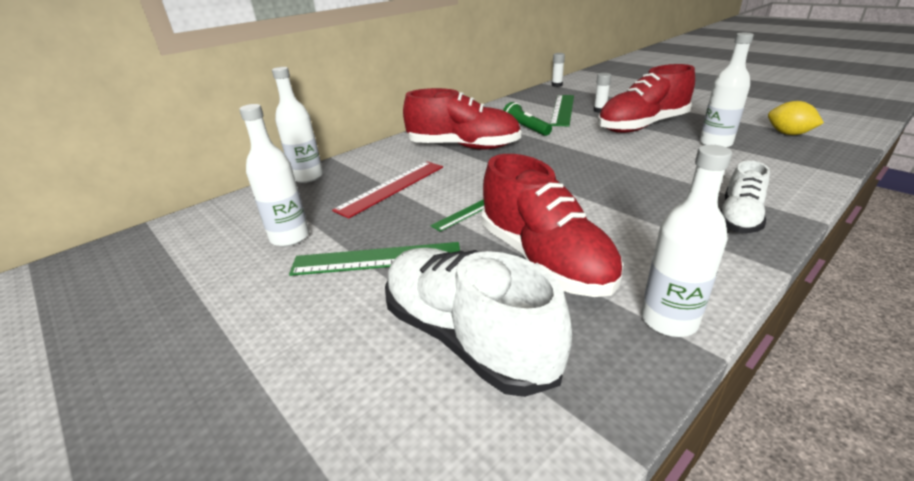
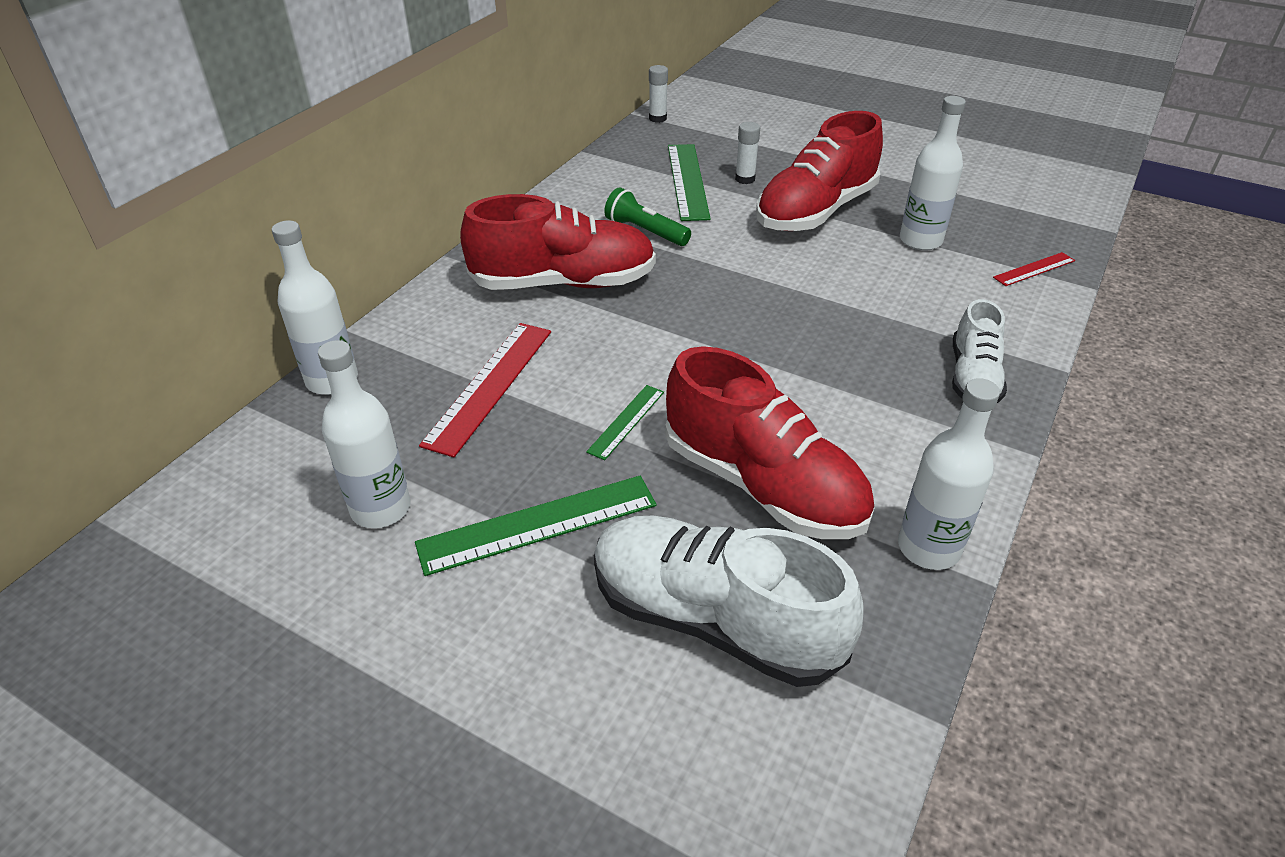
camera: 20 degrees left, 10 degrees up
(788, 134) = (1006, 212): yellow lemon -> none
(806, 163) = (1034, 269): none -> red ruler

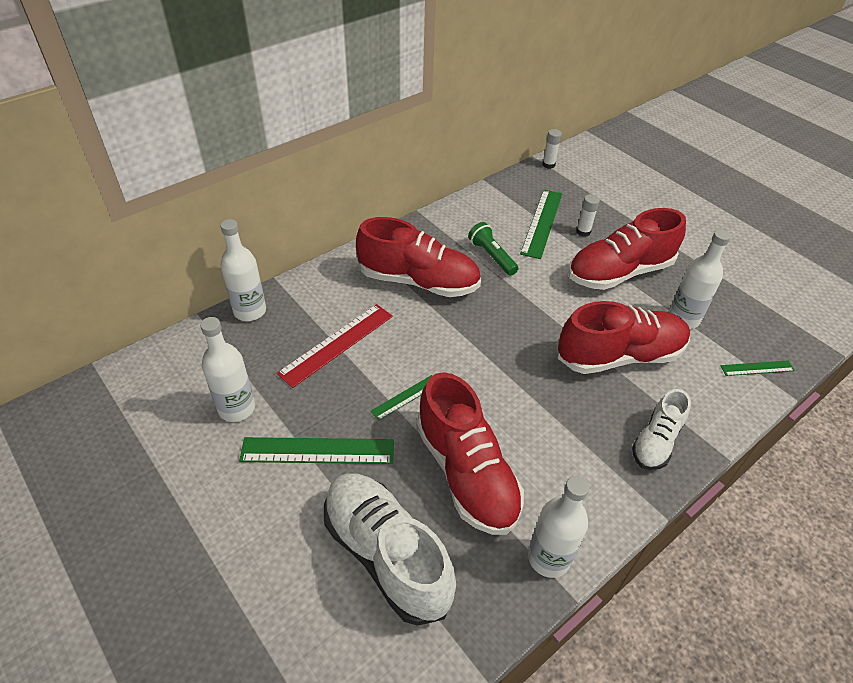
camera: 20 degrees right, 5 degrees up
(872, 298) = (619, 356): none -> red shoe
(1034, 269) = (757, 368): red ruler -> green ruler

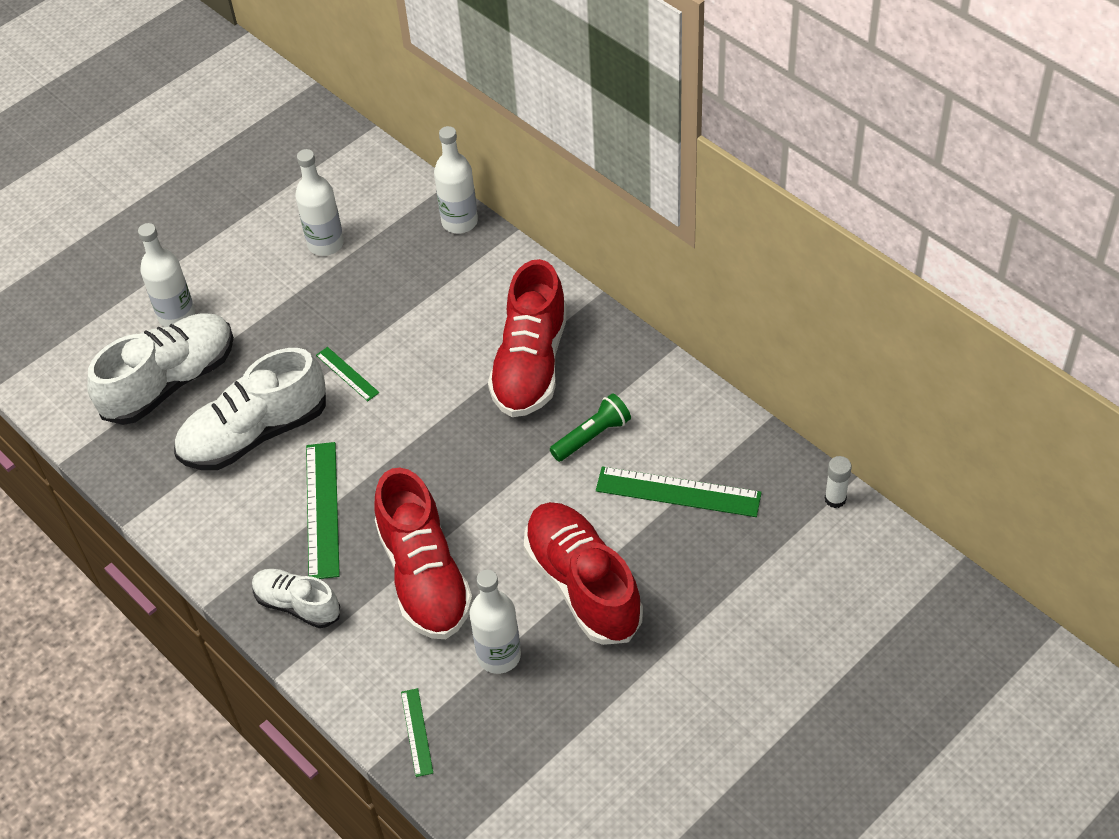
camera: 90 degrees right, 5 degrees up
(317, 451) = (277, 314): green ruler -> green ruler (322, 509)
(336, 344) = (418, 304): red ruler -> none
(466, 473) = (254, 434): red shoe -> white shoe
(548, 558) = (163, 504): white bottle -> white bottle (177, 316)
(583, 232) = (667, 543): white glue stick -> none

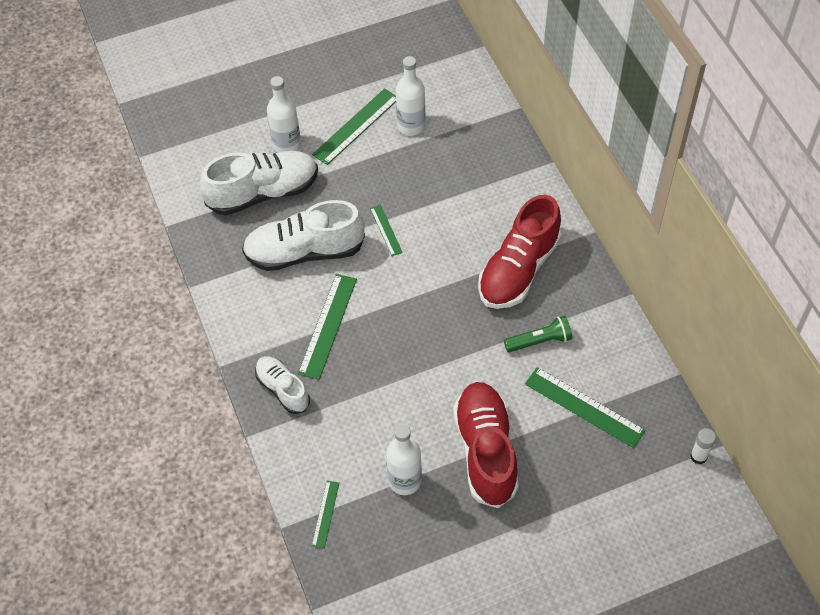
camera: 20 degrees right, 5 degrees up
(257, 266) = (356, 126): none -> green ruler
(424, 576) = (377, 402): red shoe -> none
(459, 222) = (513, 141): white bottle -> none

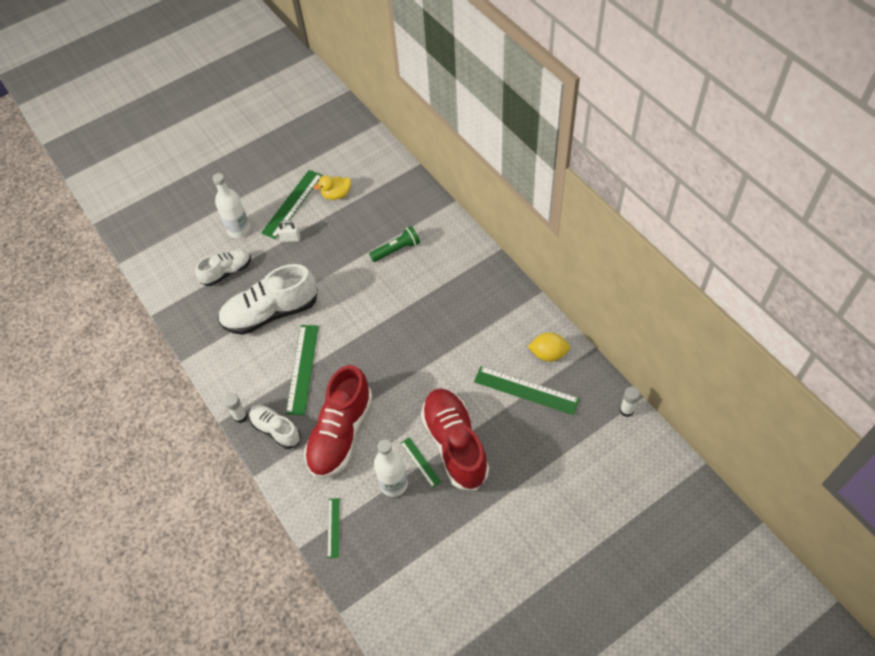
camera: 10 degrees left, 0 degrees up
(245, 365) = (240, 416): none -> white glue stick
(263, 193) = (227, 272): white shoe -> white shoe, size x0.58
(345, 168) = (290, 238): none -> white padlock
(386, 230) = (334, 281): green ruler -> green ruler (420, 462)
(411, 126) = (336, 195): white bottle -> yellow duck
(518, 269) = (448, 291): red shoe -> red shoe (340, 433)
(540, 341) = (478, 344): green flashlight -> green flashlight (396, 250)
(621, 370) = (548, 354): none -> yellow lemon

